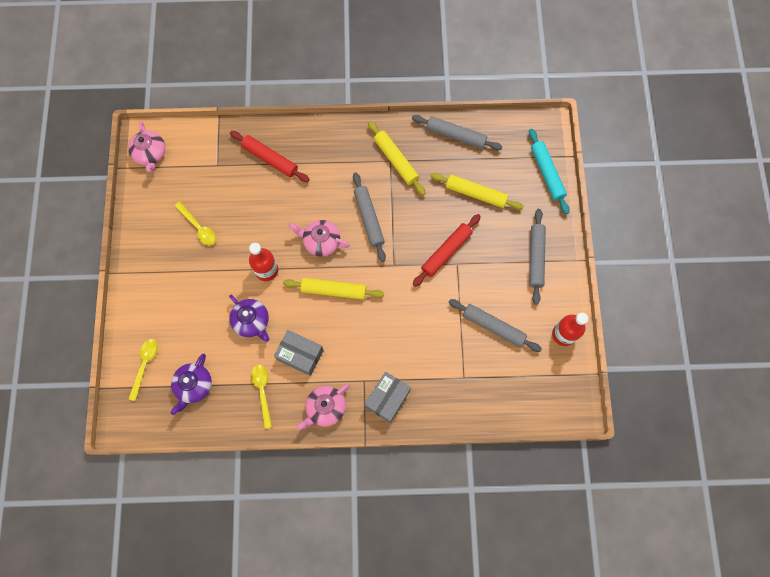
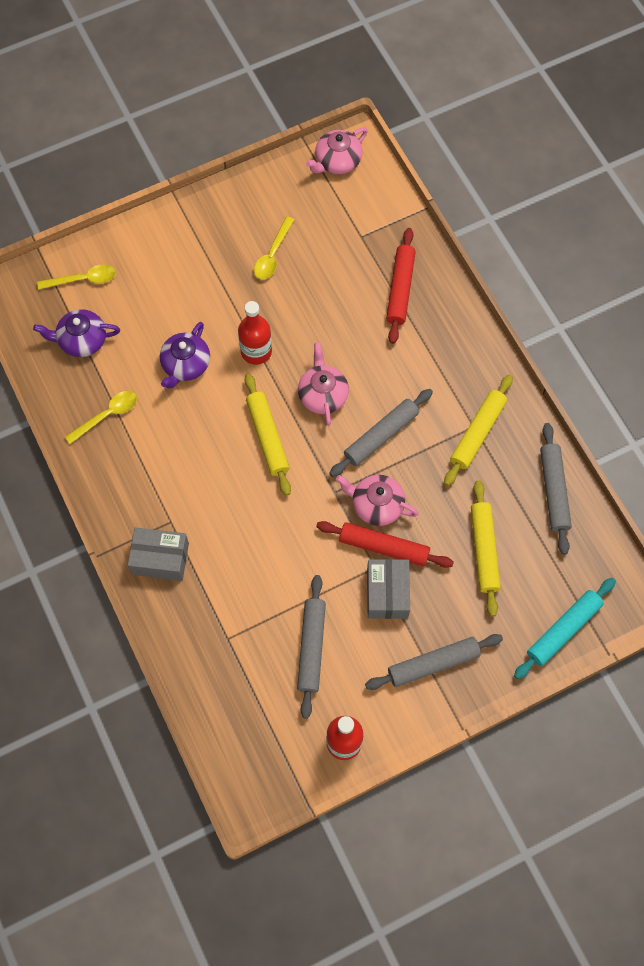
camera: 65 degrees right, 5 degrees down
(300, 355) = (169, 436): grey box -> grey box (387, 593)
(325, 408) = (117, 493): pink teapot -> pink teapot (376, 505)

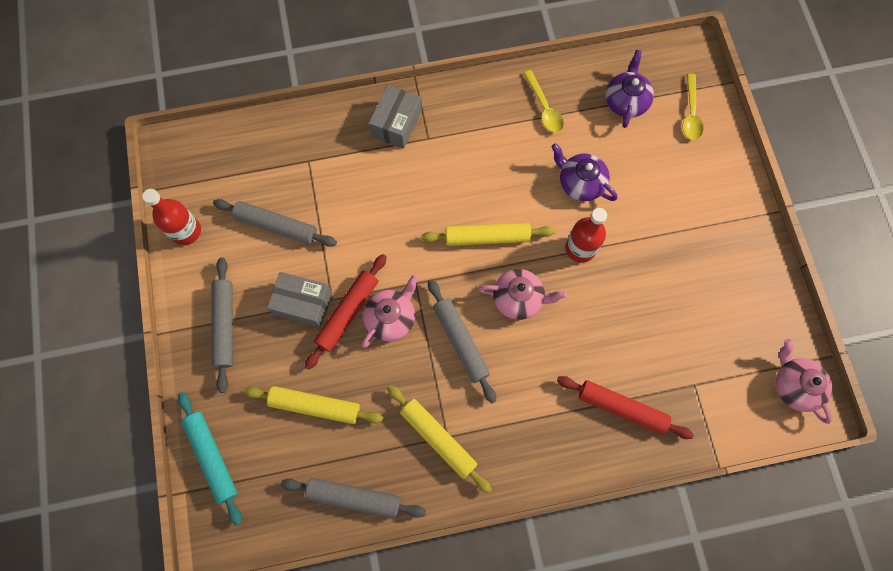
camera: 105 degrees right, 5 degrees up
(272, 254) = (687, 289): yellow spoon -> none

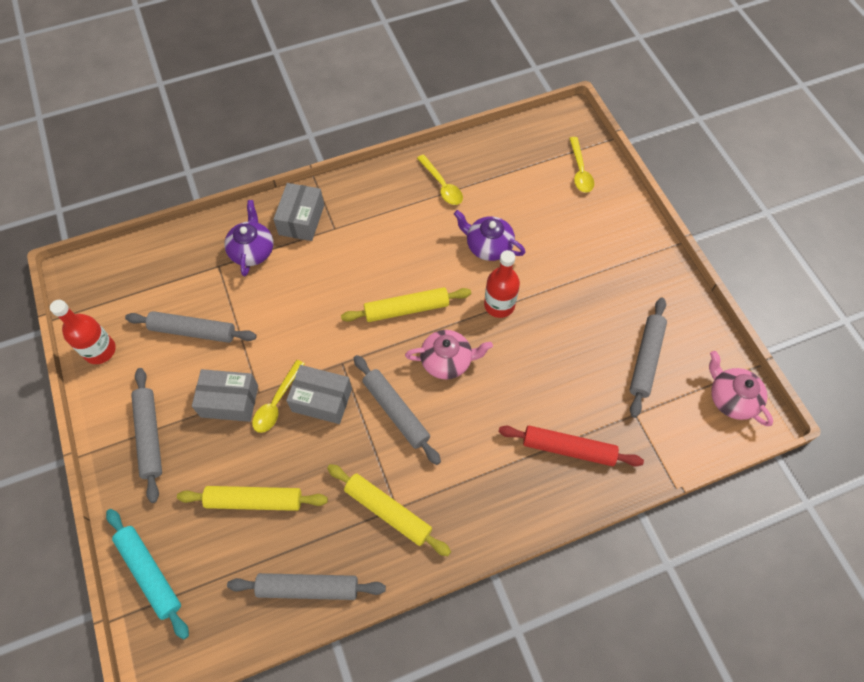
camera: 10 degrees left, 10 degrees down
(348, 313) = (277, 402): red rolling pin -> yellow spoon
(391, 317) = (322, 400): pink teapot -> grey box
(625, 101) = (517, 169): purple teapot -> purple teapot (252, 250)
(717, 330) = (646, 359): none -> grey rolling pin

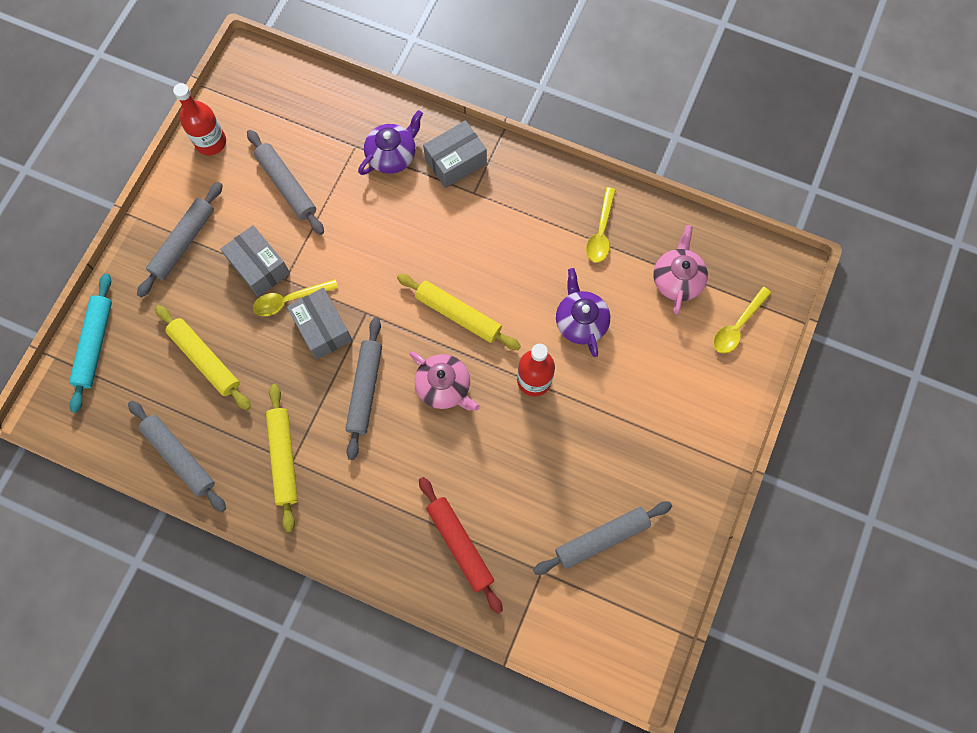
camera: 45 degrees right, 10 degrees up
(731, 398) = (635, 638): pink teapot -> pink teapot (677, 279)

